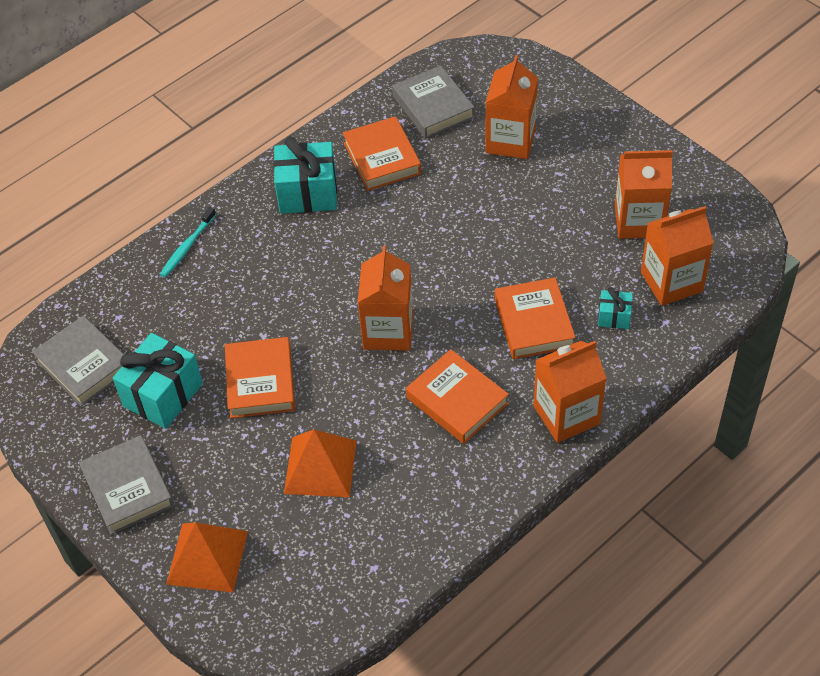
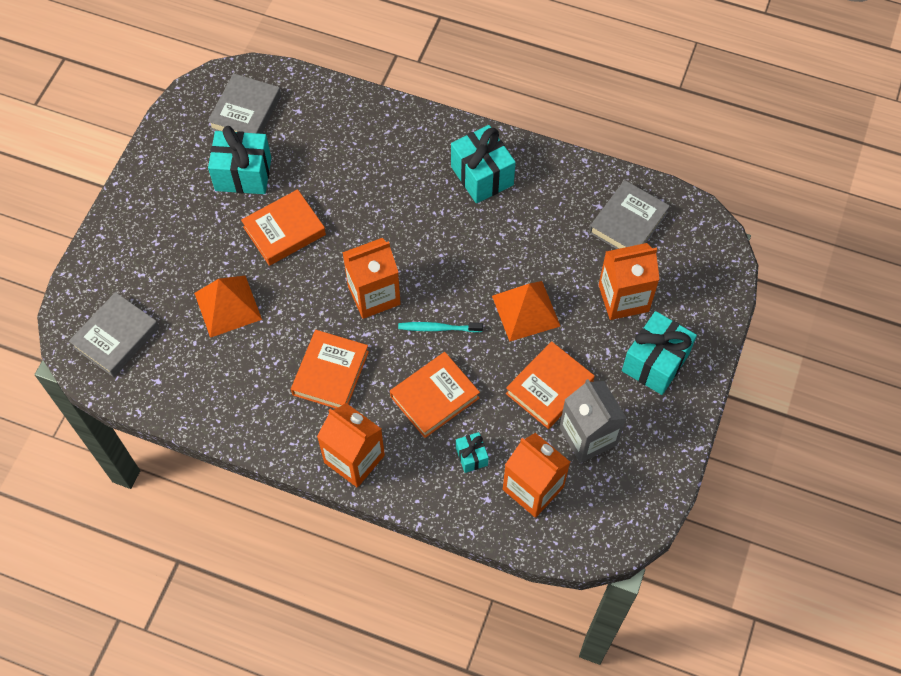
camera: 60 degrees right, 10 degrees up
(128, 488) = (155, 193): grey book -> grey book (116, 337)
(187, 246) = (385, 121): turquoise toothbrush -> turquoise toothbrush (438, 328)
(207, 557) = (121, 270): orange pyramid -> orange pyramid (526, 310)
(382, 158) = (548, 211): orange book -> orange book (549, 388)
(590, 144) = (655, 362): none -> turquoise gift
(639, 221) = (588, 436): orange carton -> grey carton

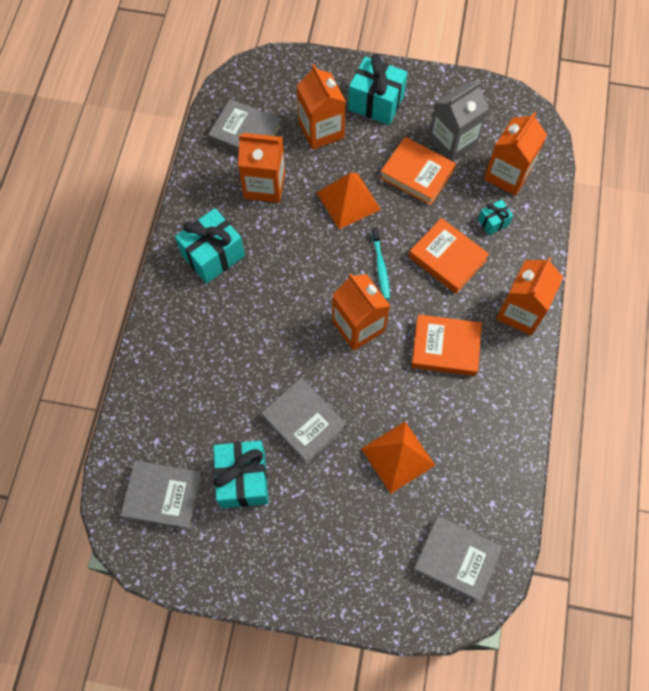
camera: 100 degrees left, 5 degrees up
(284, 231) = (304, 422): orange book -> grey book
(559, 232) = (264, 185): none -> orange carton

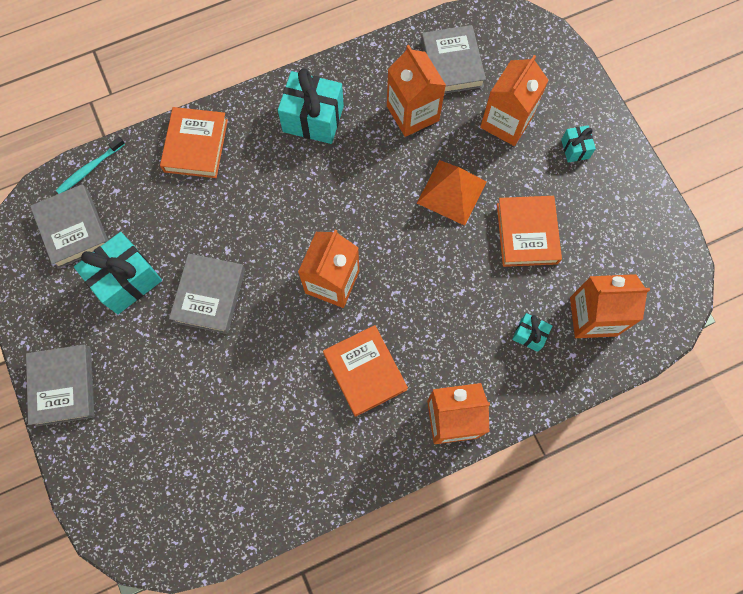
camera: 55 degrees right, 5 degrees up
(376, 103) = (575, 149): turquoise gift -> turquoise gift, size x0.50
(380, 266) = (405, 263): turquoise toothbrush -> turquoise toothbrush (90, 169)
(398, 457) = (229, 396): orange pyramid -> none
(447, 258) = (458, 316): orange book -> orange book (196, 145)
(452, 142) = (588, 243): grey carton -> none
(456, 559) = (167, 508): grey book -> grey book (63, 386)

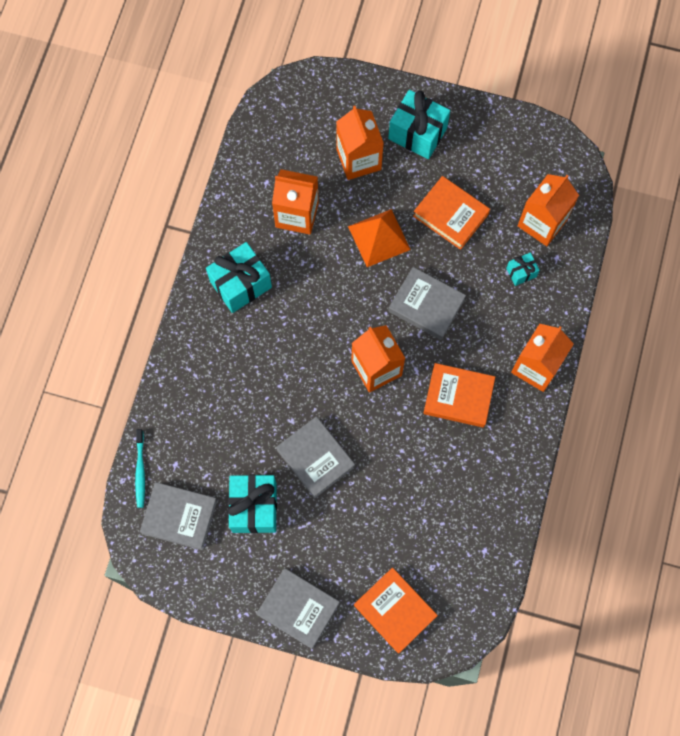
camera: 50 degrees left, 0 degrees up
(196, 145) = (189, 381): orange book -> orange book (395, 611)
(451, 64) = (282, 158): grey book -> grey book (426, 305)
(575, 149) = (417, 133): turquoise gift -> turquoise gift, size x1.98

